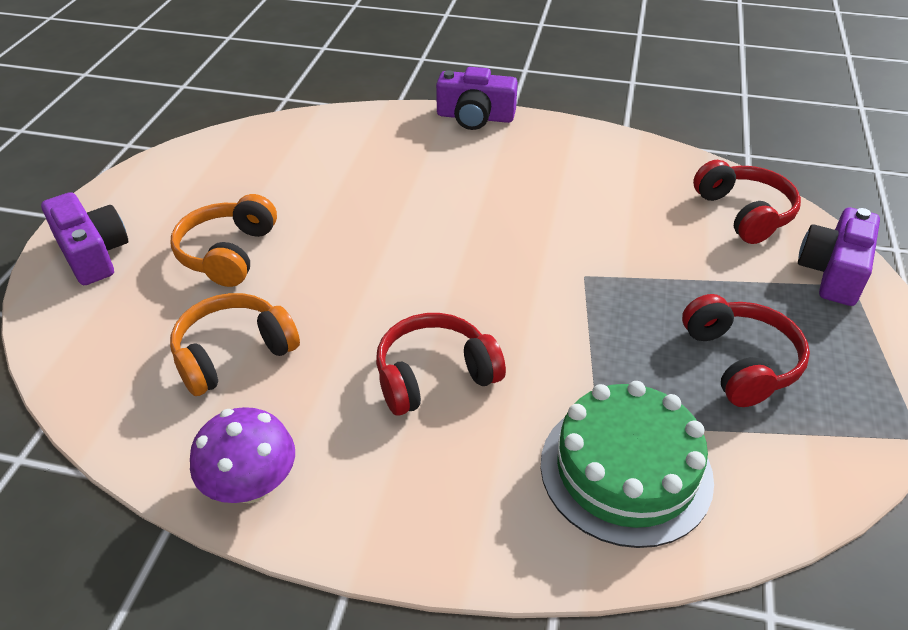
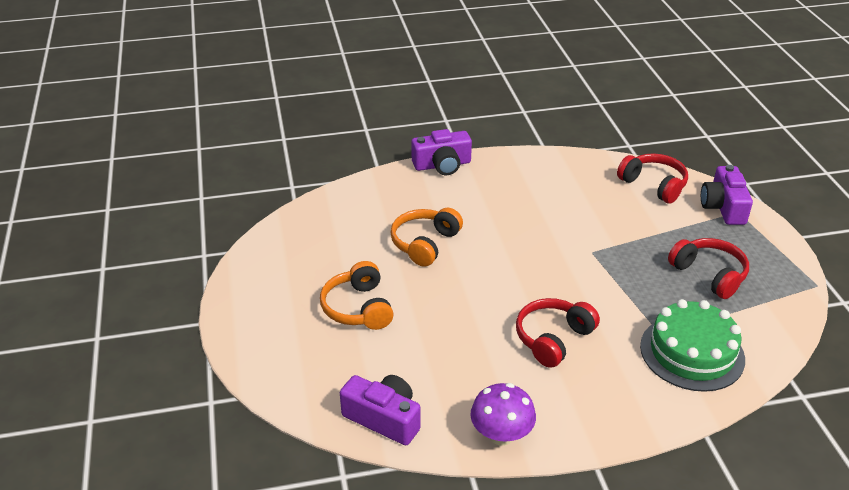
camera: 25 degrees left, 5 degrees down
(92, 253) = (262, 338): purple camera -> purple camera (384, 418)
(233, 354) = (422, 368): orange headphones -> orange headphones (425, 243)

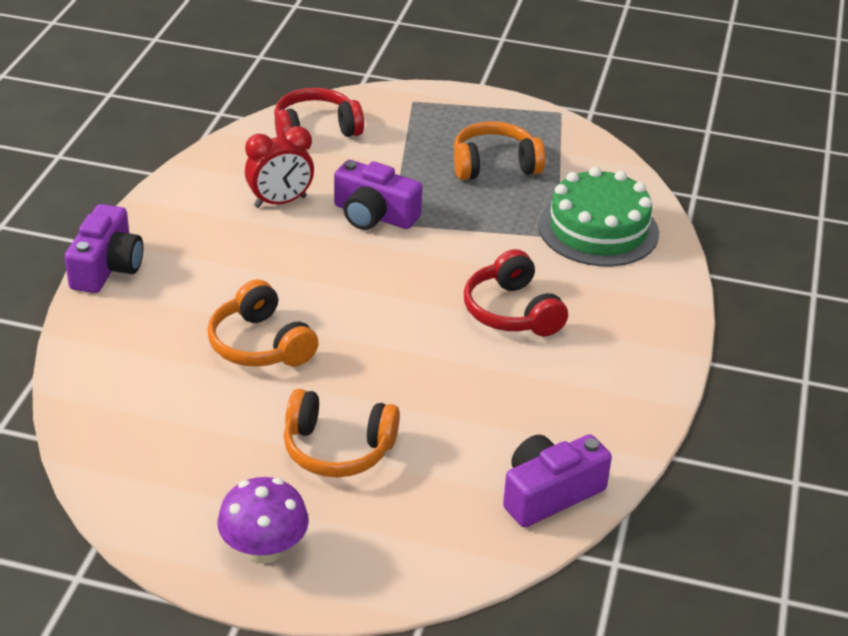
camera: 65 degrees left, 0 degrees up
(501, 435) = (631, 409): purple mushroom -> purple mushroom (264, 549)
(564, 200) = (280, 202): none -> red clock
(709, 274) = (494, 165): red headphones -> orange headphones
(723, 207) = (396, 105): purple camera -> purple camera (374, 215)

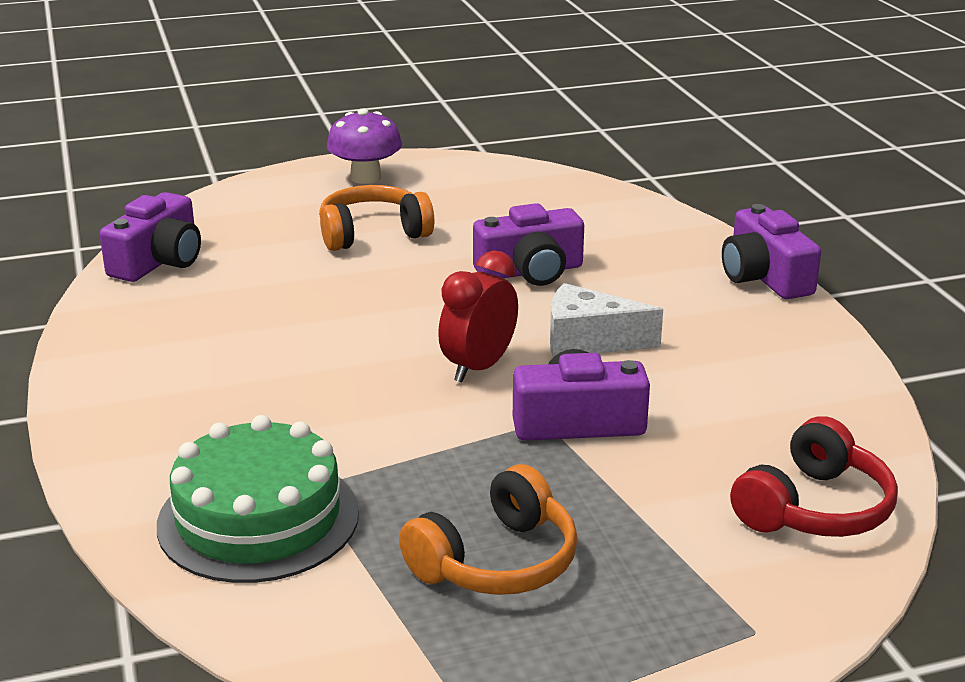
camera: 150 degrees right, 10 degrees down
(260, 344) = (530, 271): orange headphones -> purple camera
(280, 202) = (705, 395): red clock -> red clock (478, 367)
(298, 265) = (588, 341): none -> white cheese
(512, 311) = (303, 379): red headphones -> none

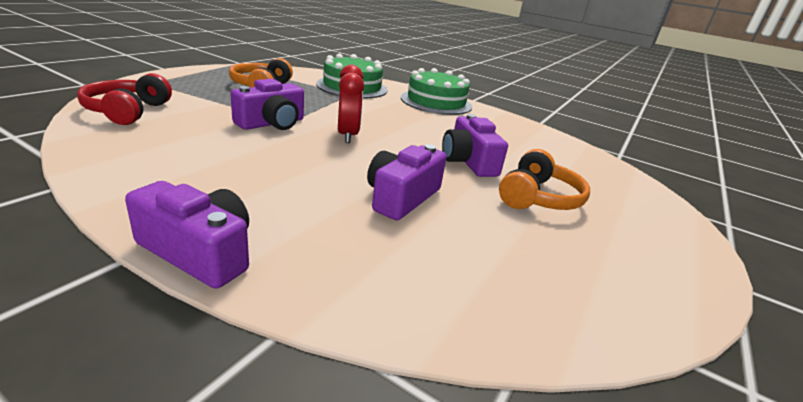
camera: 135 degrees right, 0 degrees up
(146, 417) = (436, 102): none -> green cake
(159, 261) = (574, 151): purple camera -> purple camera (468, 161)
(365, 177) = (660, 253): purple mushroom -> none
(588, 341) = (306, 159): white cheese -> none

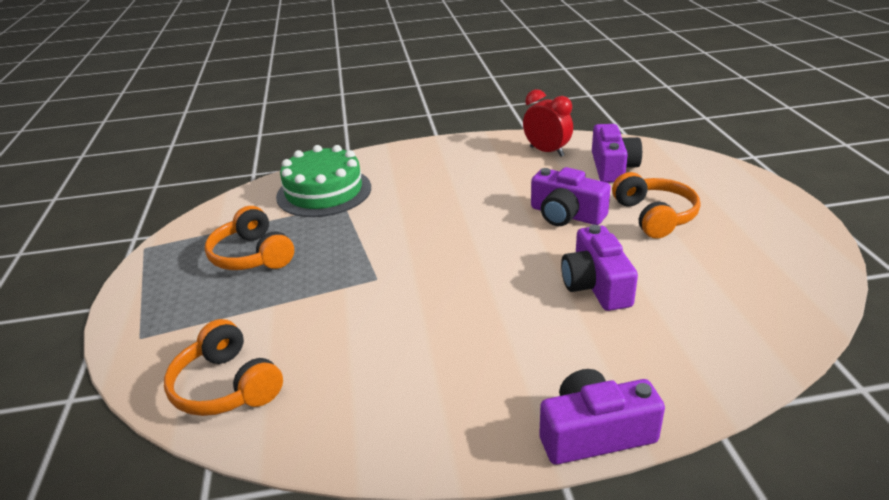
camera: 35 degrees left, 5 degrees up
(127, 111) = (226, 386): red headphones -> orange headphones
(272, 123) = (370, 291): purple camera -> purple camera (612, 167)
(347, 136) = (449, 256): red clock -> red clock (547, 152)
(436, 102) = (423, 160): green cake -> none

